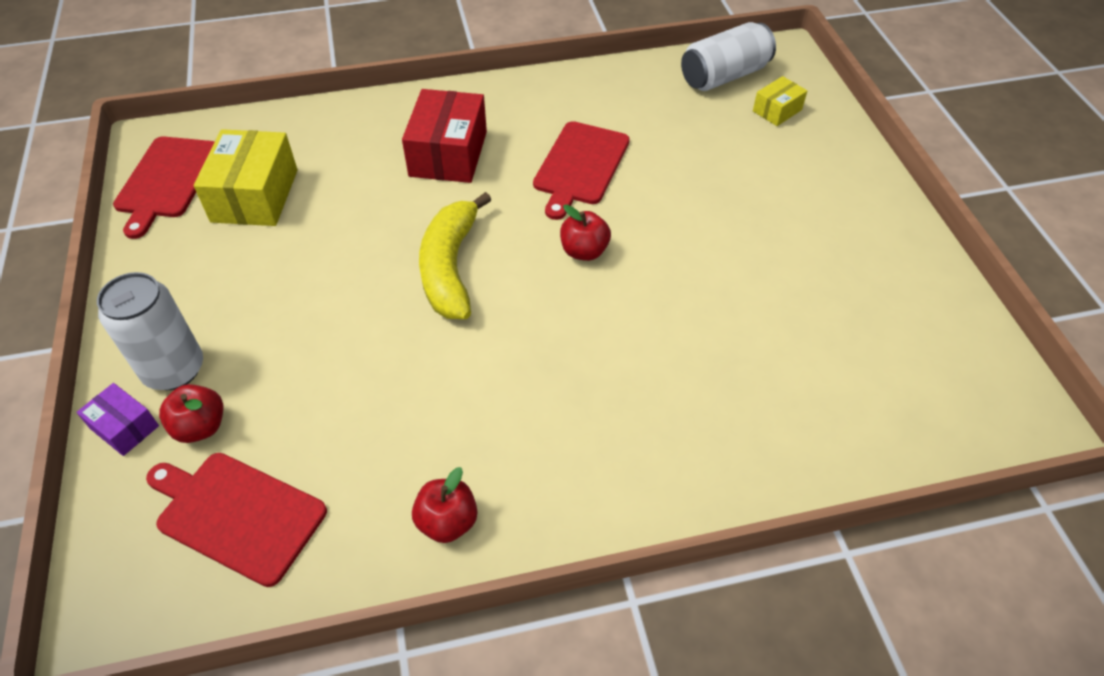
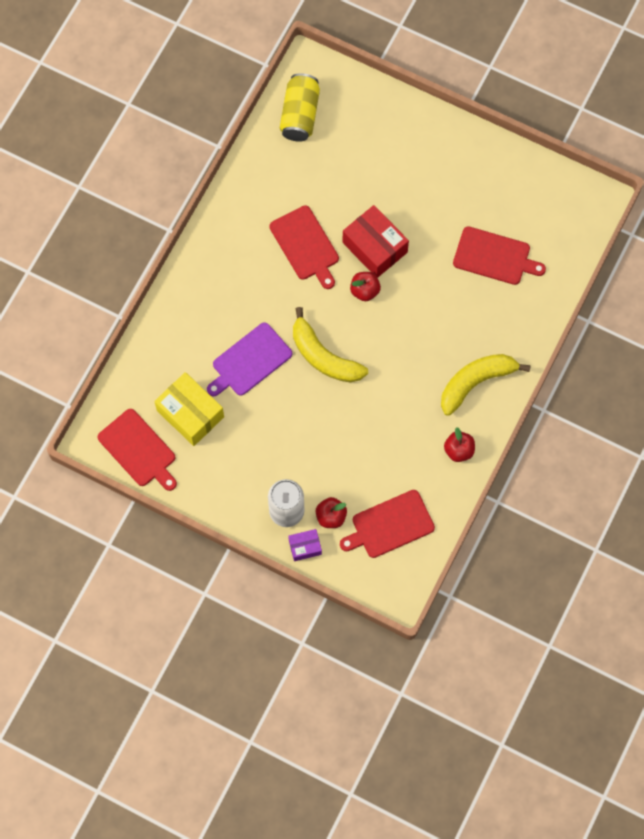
camera: 50 degrees left, 20 degrees up
(376, 205) = (249, 361): none -> purple cutting board
(448, 154) = (239, 301): red box -> red box (375, 247)
(583, 464) = (476, 382): none -> yellow banana
(724, 76) = (300, 115): white can -> yellow can
(777, 110) = (349, 116): yellow box -> none
(791, 353) = (494, 257): none -> red cutting board

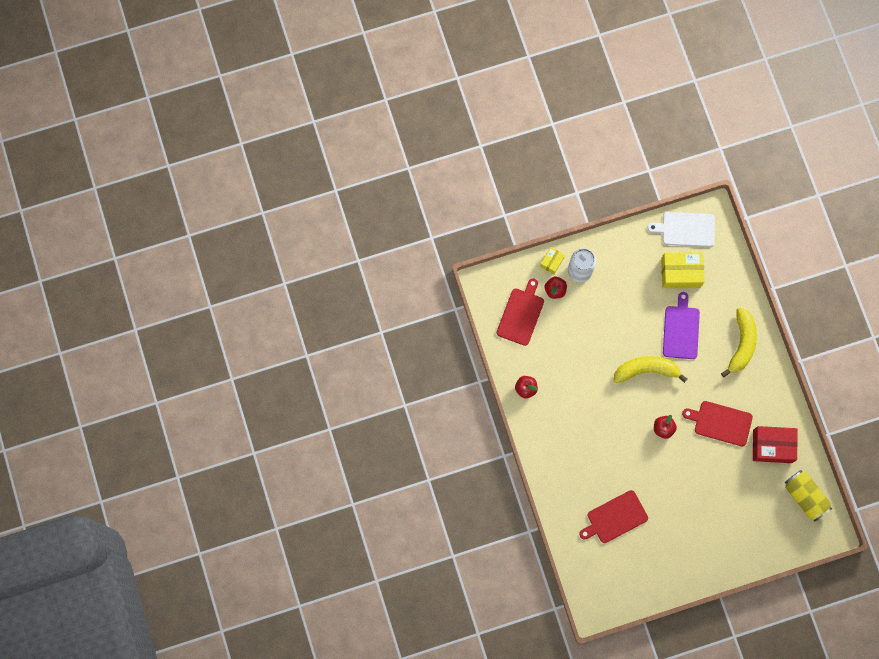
camera: 135 degrees right, 5 degrees up
(139, 450) = (685, 229): red cutting board -> white cutting board
(305, 547) = (552, 262): purple box -> yellow box
(375, 247) = (683, 458): red box -> red box (772, 446)
(476, 382) = (554, 435): yellow banana -> yellow banana (741, 344)

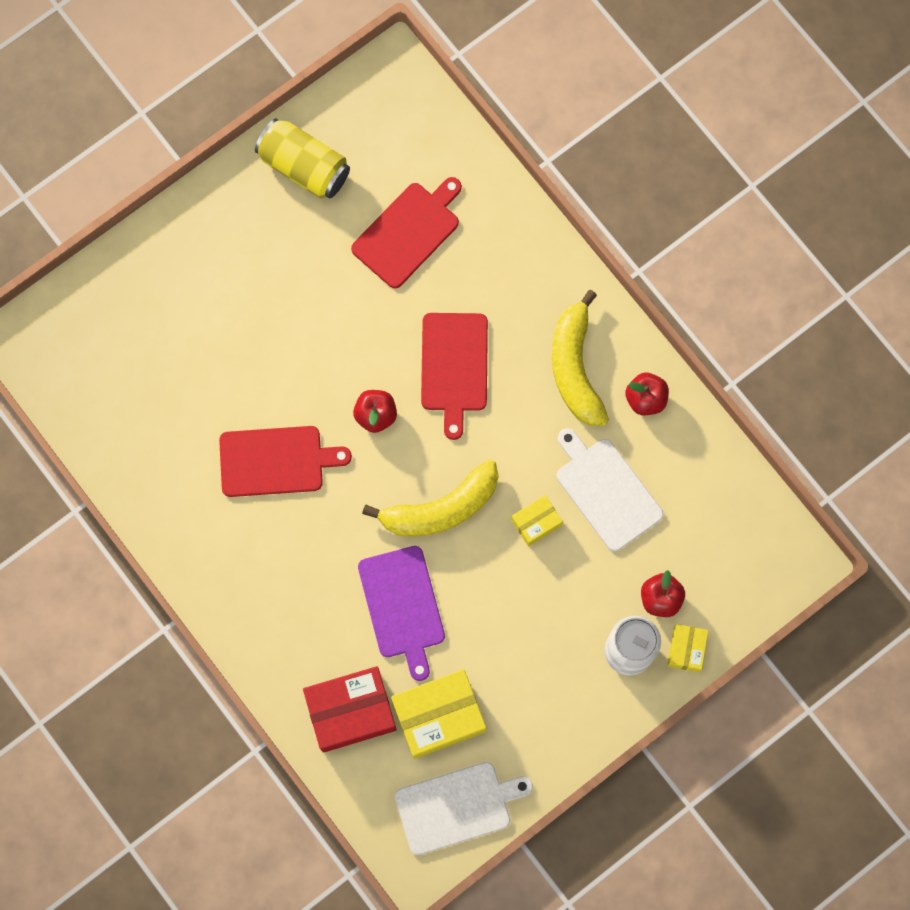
camera: 160 degrees right, 0 degrees up
(521, 314) = (705, 530): red cutting board -> red cutting board (454, 367)
(562, 350) = (606, 491): none -> white cutting board
(602, 347) = (536, 522): none -> yellow box
(741, 344) = (282, 620): yellow banana -> yellow banana (575, 367)
(772, 446) = (170, 452): red box -> red box (351, 711)
(805, 496) = (86, 384): yellow can -> yellow can (304, 167)

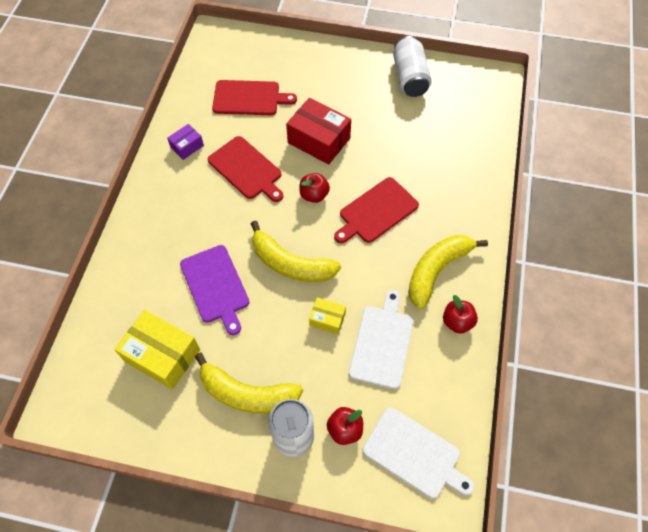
camera: 50 degrees right, 15 degrees down
(183, 504) = (187, 146): none -> purple box
(304, 167) = (409, 77): yellow can -> white can
(351, 711) = (129, 306): red box -> red box (319, 140)
(402, 606) = (215, 286): purple cutting board -> purple cutting board turned 60 degrees counterclockwise
(408, 232) = (425, 140): red cutting board -> red cutting board (249, 98)
(457, 806) = (110, 410): white cutting board -> white cutting board (414, 454)
(549, 662) = (247, 394): none -> yellow banana
(686, 649) = (325, 474): yellow box -> none

